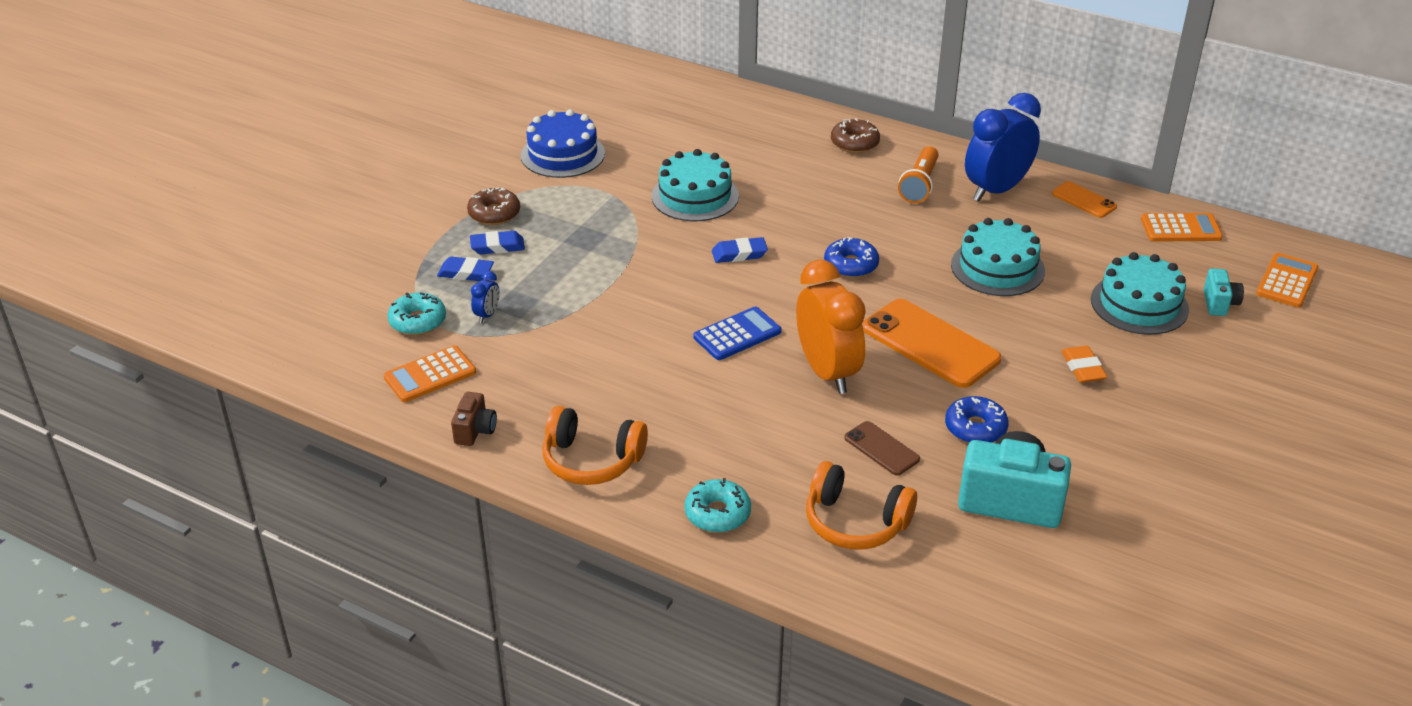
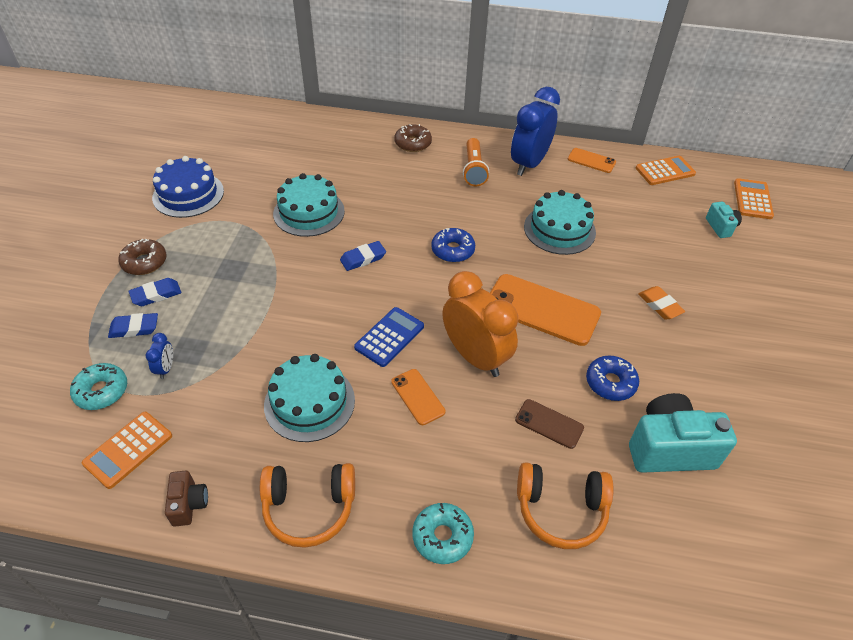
camera: 20 degrees left, 10 degrees up
(744, 394) = (417, 397): none -> orange phone
(1139, 304) = (670, 239): turquoise cake -> turquoise cake (309, 402)

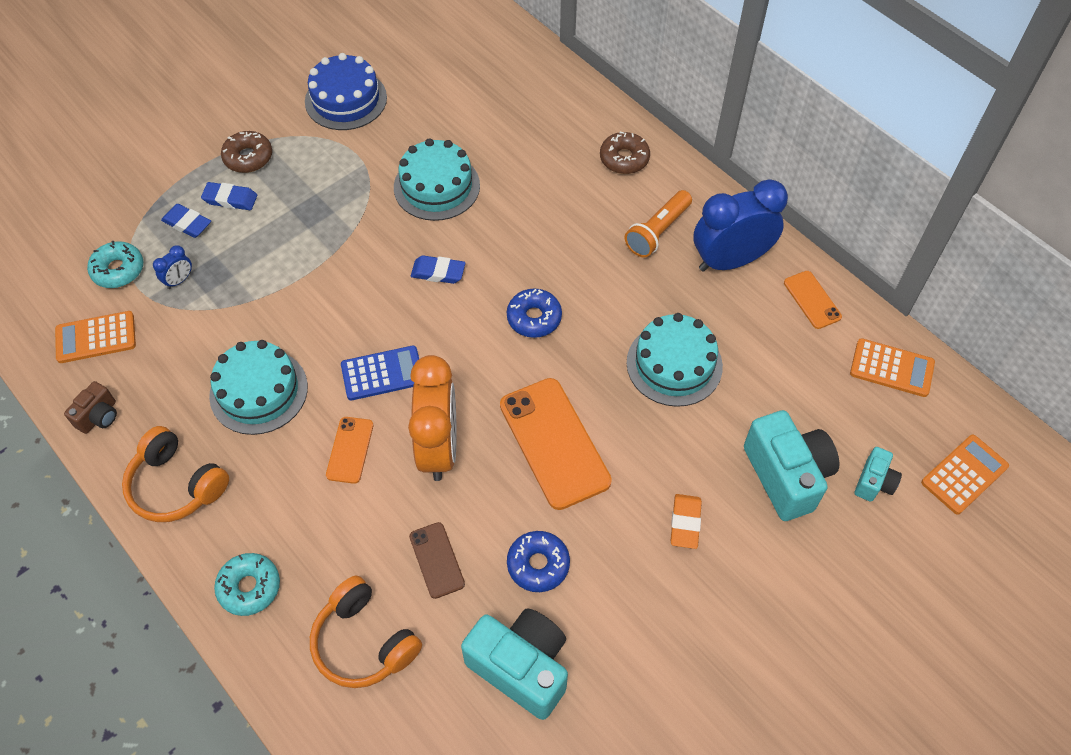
camera: 40 degrees right, 10 degrees up
(679, 249) = (786, 475): none -> turquoise camera

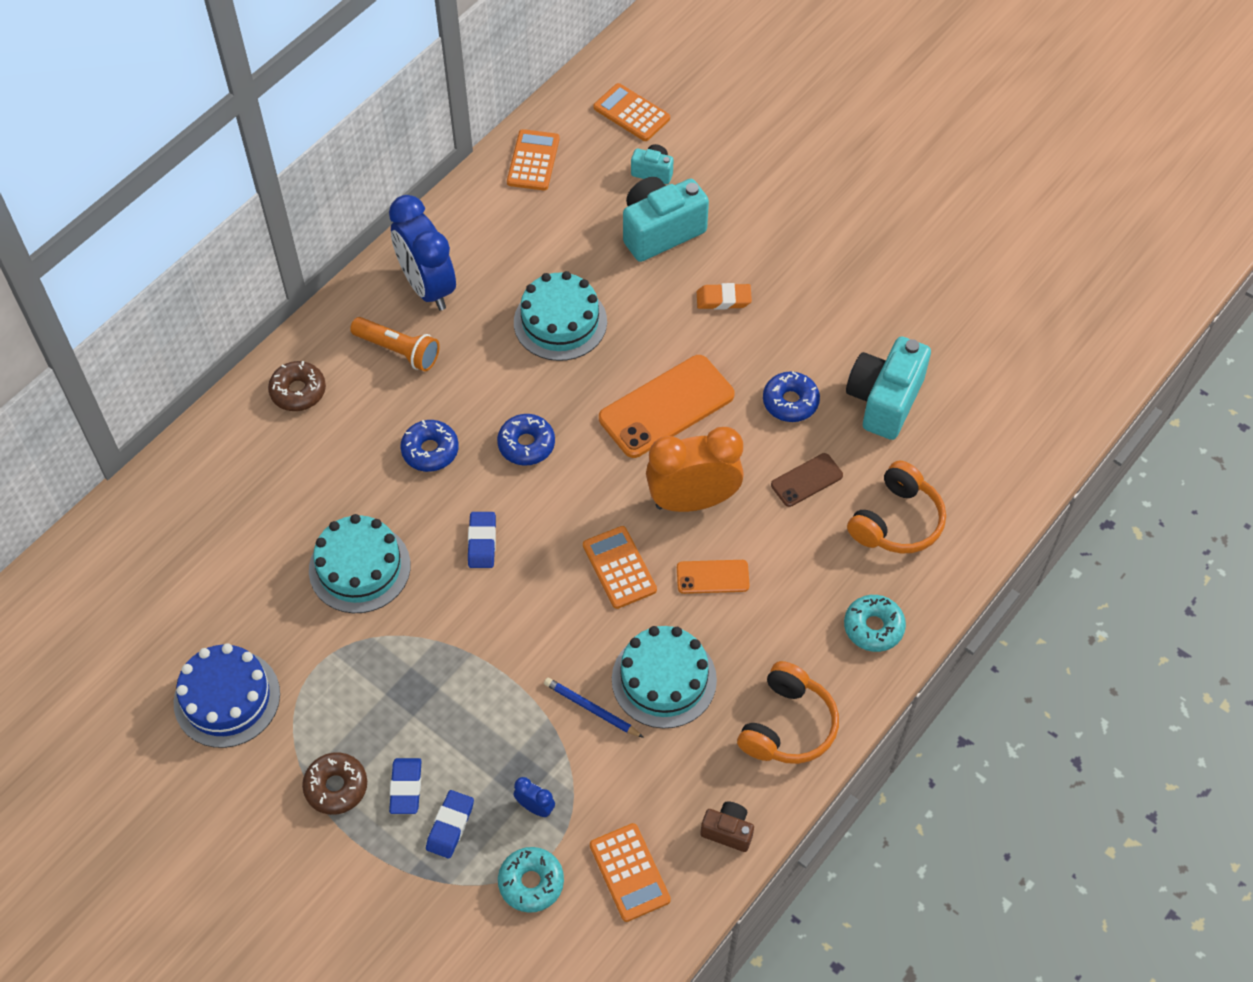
camera: 100 degrees left, 0 degrees up
(250, 331) = (591, 709): none -> blue pencil
(382, 373) = (619, 568): blue calculator -> orange calculator
(543, 245) = (430, 450): none -> blue donut
(812, 300) = (465, 220): orange phone -> none

